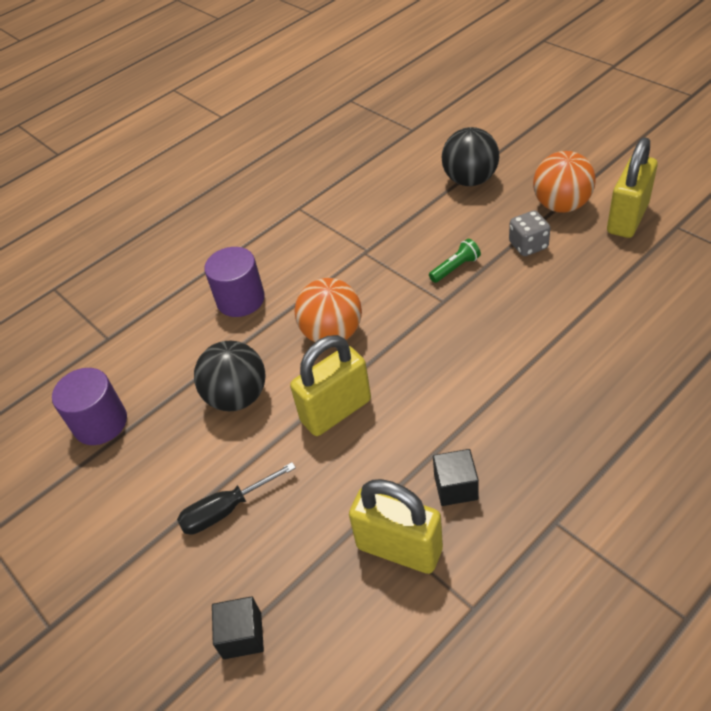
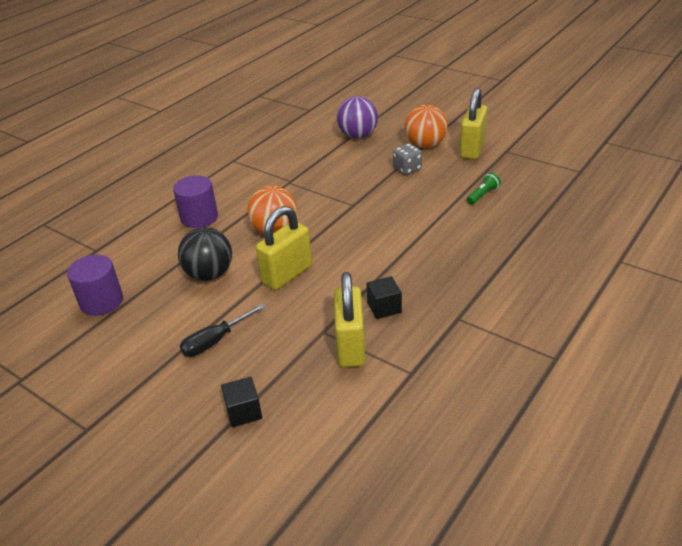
camera: 15 degrees left, 10 degrees down
(399, 548) = (351, 346): yellow padlock -> yellow padlock turned 75 degrees clockwise
(455, 268) = (358, 185): green flashlight -> green flashlight (482, 195)
(470, 180) = (358, 135): black ball -> purple ball

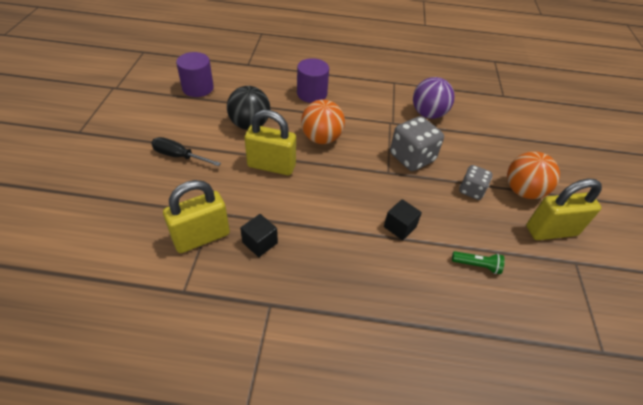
camera: 55 degrees right, 10 degrees up
(243, 412) = (110, 200): black cube -> black cube (400, 227)
(345, 185) = (412, 158): none -> grey dice
(358, 135) = (493, 139): purple ball -> purple ball (428, 114)

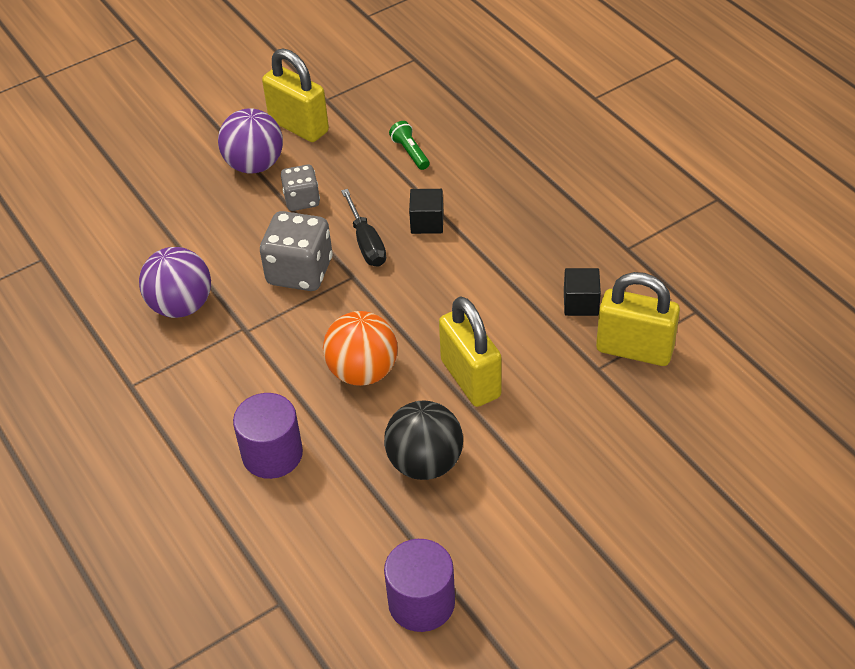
camera: 125 degrees left, 0 degrees up
(179, 156) = (569, 478): black screwdriver -> black screwdriver (366, 243)
(523, 191) = (254, 165): orange ball -> purple ball

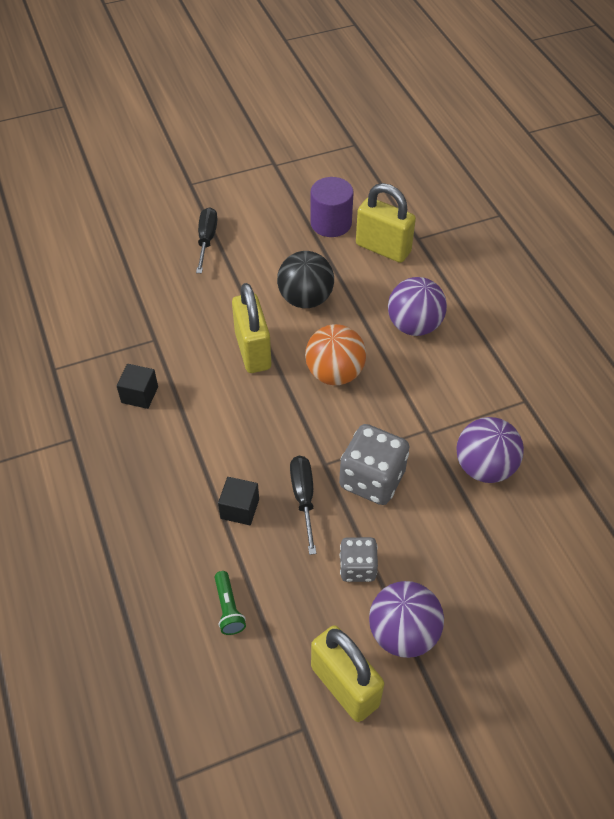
camera: 170 degrees left, 5 degrees up
(272, 454) = (414, 325): purple cylinder -> purple ball
(600, 529) = (206, 240): none -> black screwdriver
(634, 349) = (119, 348): yellow padlock -> yellow padlock (383, 248)

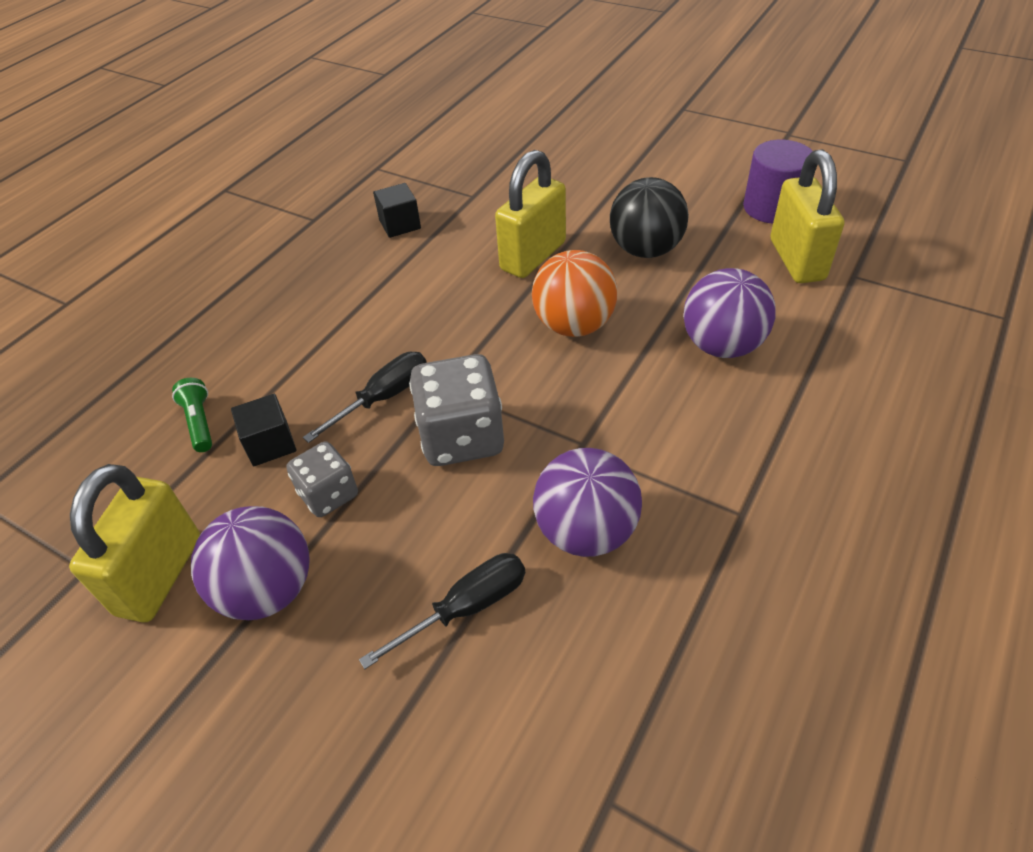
camera: 55 degrees right, 5 degrees down
(206, 240) = (630, 154): black screwdriver -> black screwdriver (466, 607)
(228, 608) = (199, 422): green flashlight -> green flashlight turned 120 degrees clockwise
(240, 509) = (328, 360): black cube -> black cube (270, 444)

